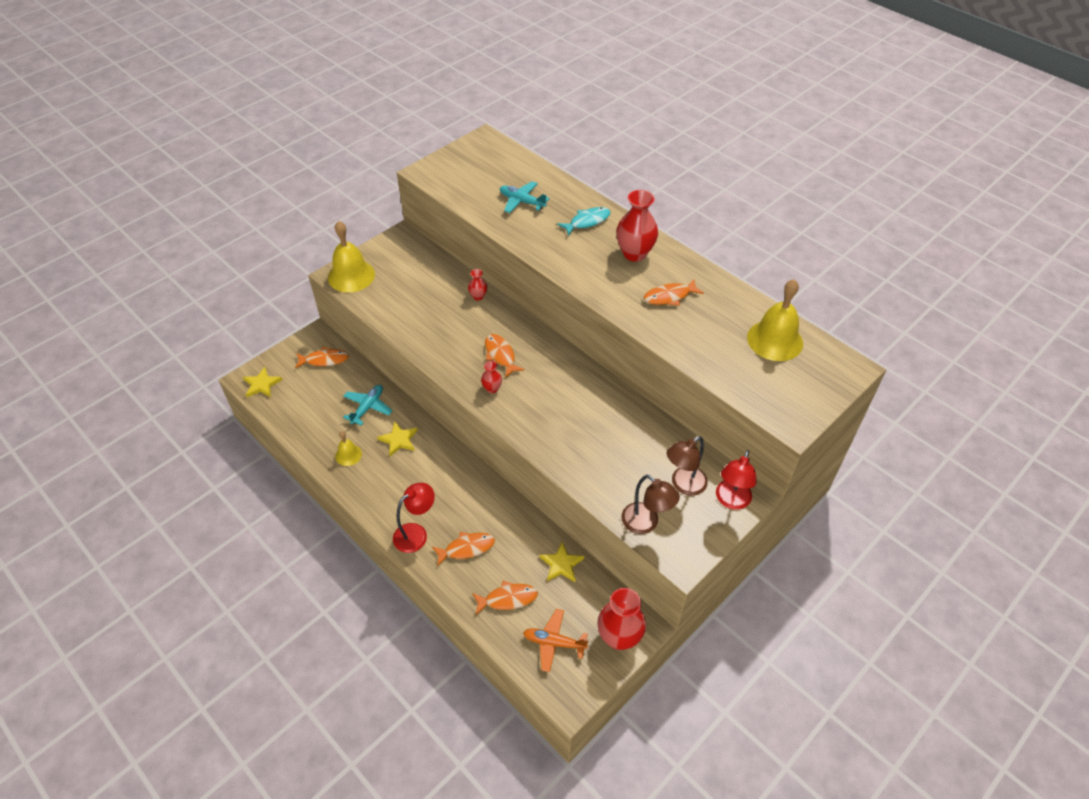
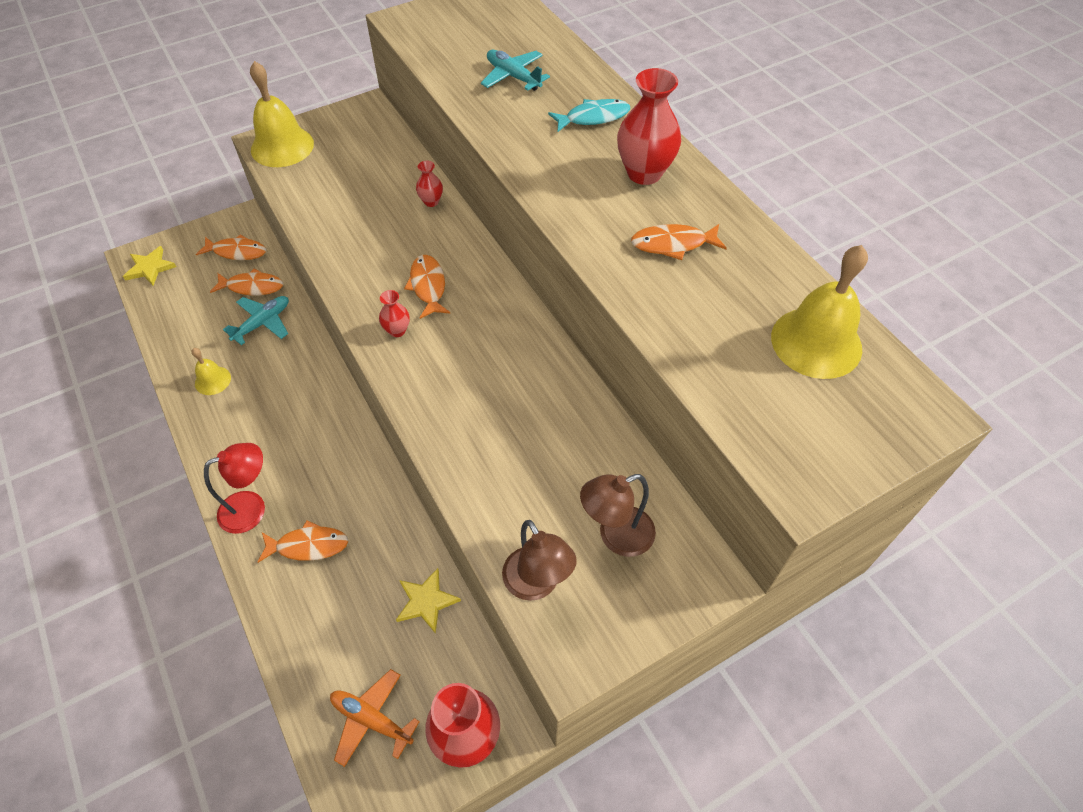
camera: 15 degrees right, 5 degrees up
(399, 440) = (283, 374): yellow star -> none
(508, 599) = (334, 634): orange fish -> orange fish (252, 287)
(731, 501) = (681, 579): red lamp -> none

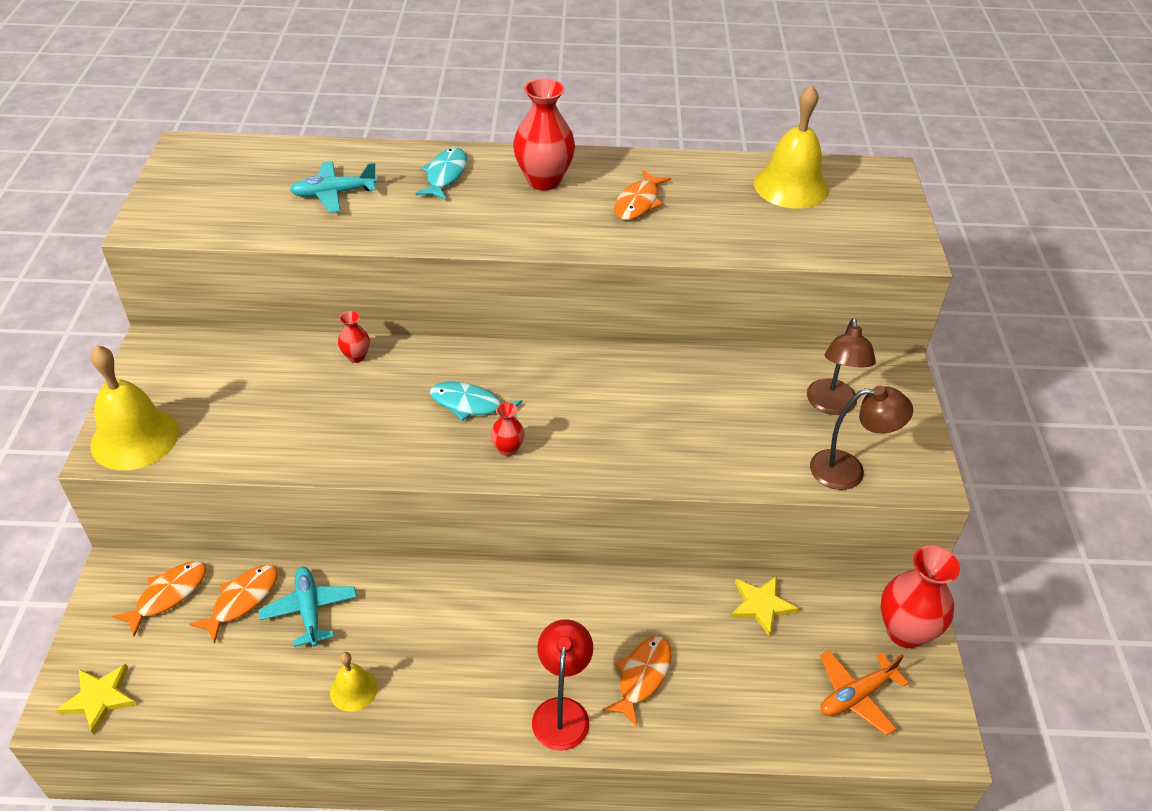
camera: 60 degrees left, 10 degrees down
(428, 286) = (470, 405): orange fish -> turquoise fish

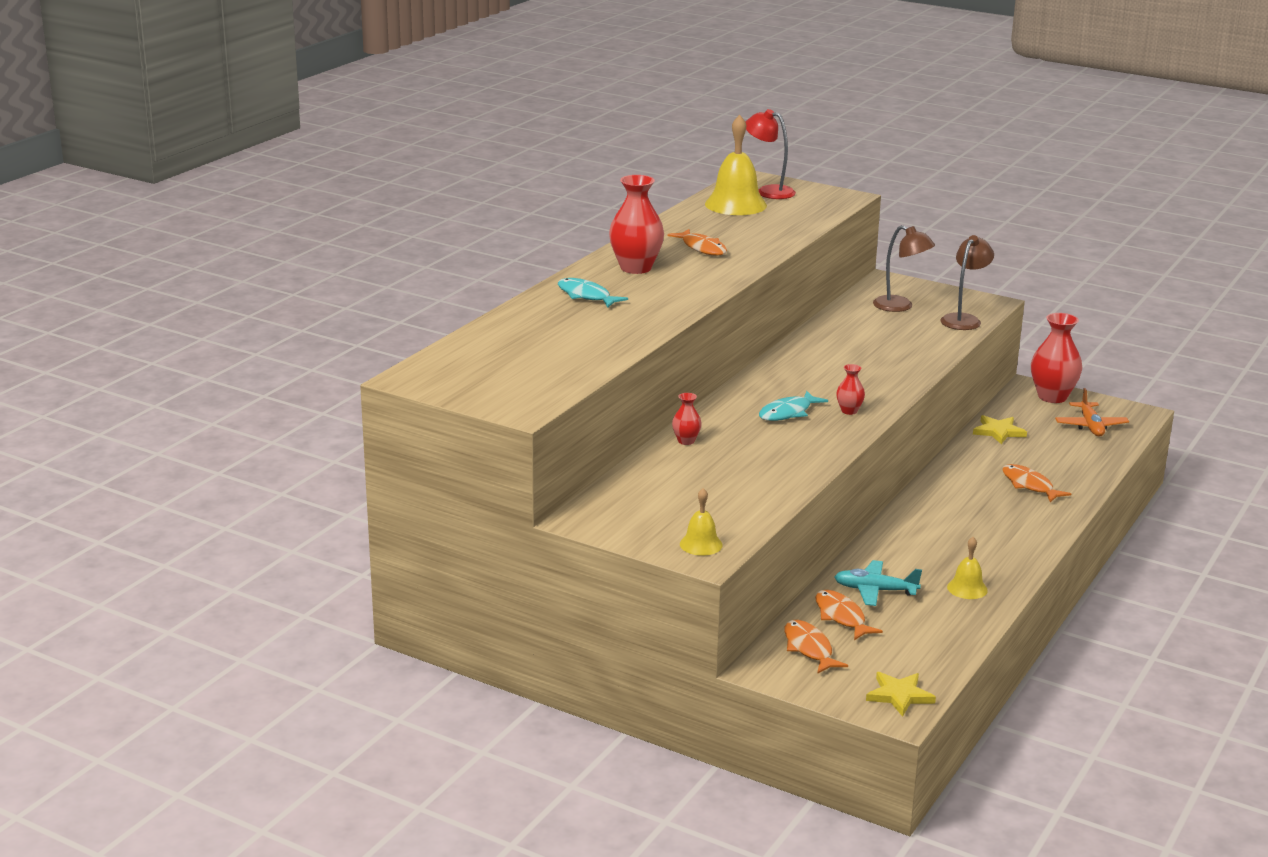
camera: 60 degrees left, 20 degrees down
(134, 438) = (701, 544): yellow bell -> yellow bell, size x0.52
(334, 194) = (564, 336): turquoise plane -> none
(562, 711) = (1039, 519): red lamp -> red lamp (768, 191)

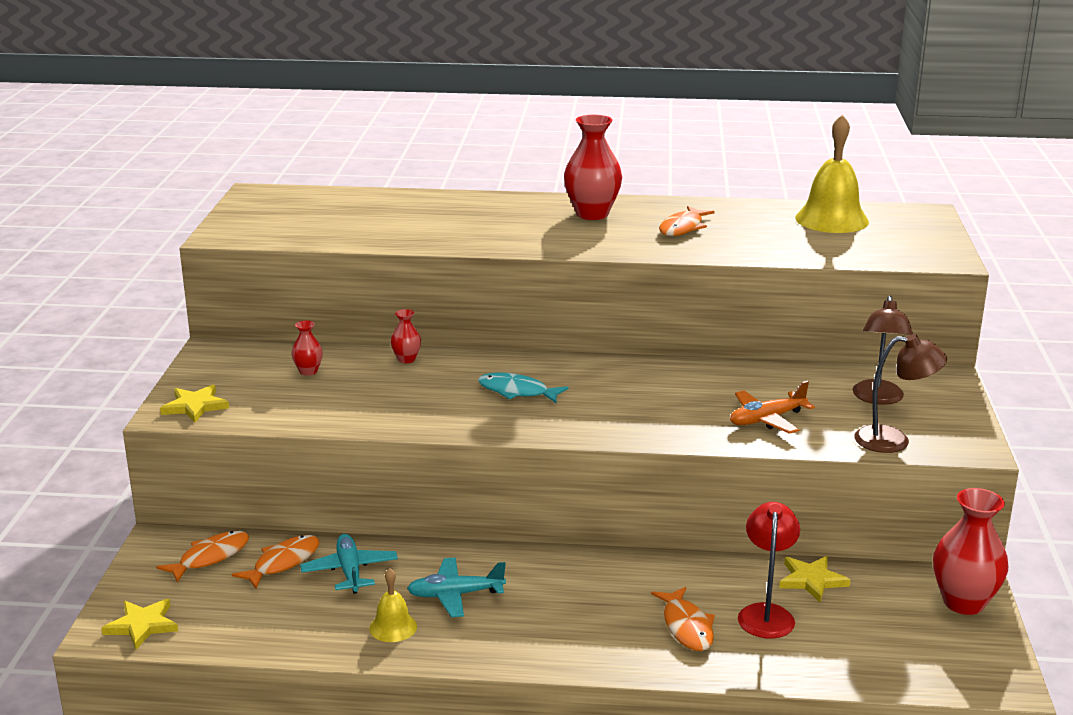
camera: 65 degrees right, 0 degrees up
(586, 296) = (498, 210): turquoise fish -> none
(701, 544) = (195, 406): yellow bell -> yellow star
(768, 191) = (898, 225): red lamp -> red lamp (766, 613)
(849, 411) = (553, 420): red vase -> red vase (308, 371)
(938, 555) = (455, 595): none -> turquoise plane
(1029, 485) = (686, 627): orange fish -> orange fish turned 135 degrees clockwise
(1090, 426) = (911, 647): orange plane -> orange plane (767, 419)

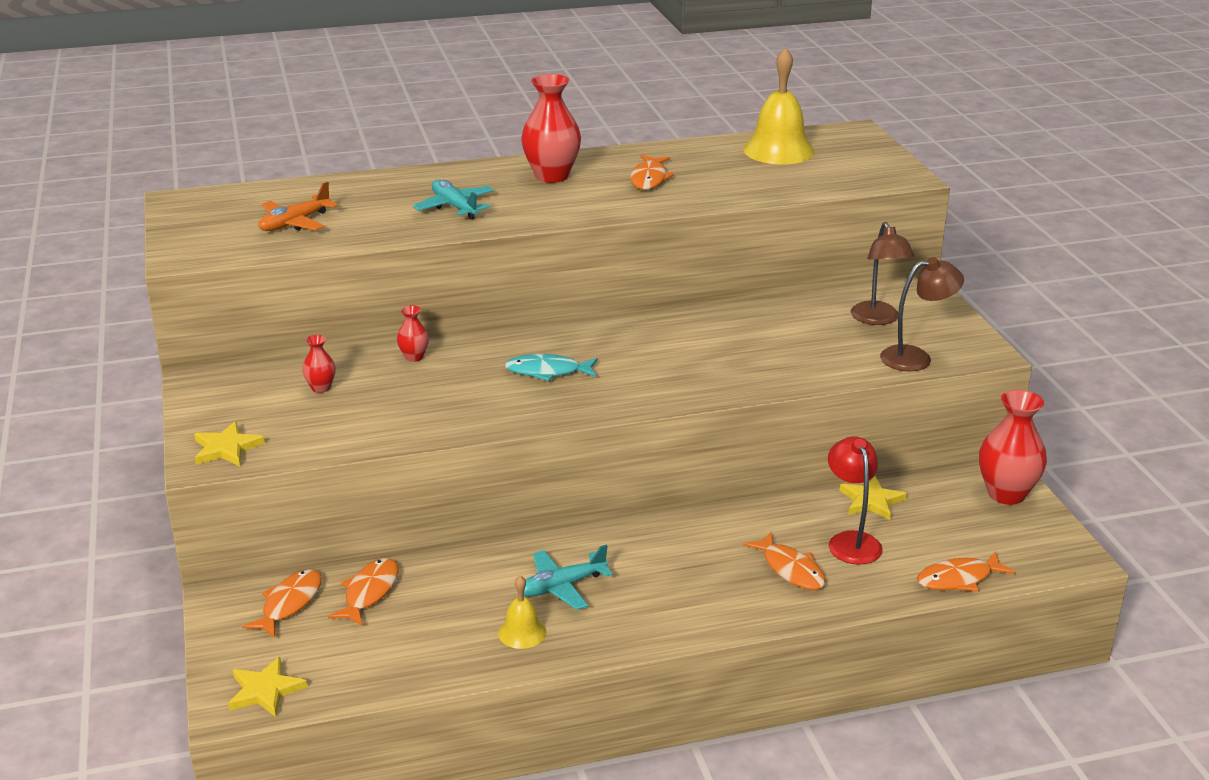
camera: 20 degrees left, 5 degrees up
(350, 571) = (443, 586): turquoise plane -> turquoise plane (454, 207)
(767, 419) = (795, 358): orange plane -> orange plane (295, 223)
(858, 674) = (958, 579): none -> orange fish

